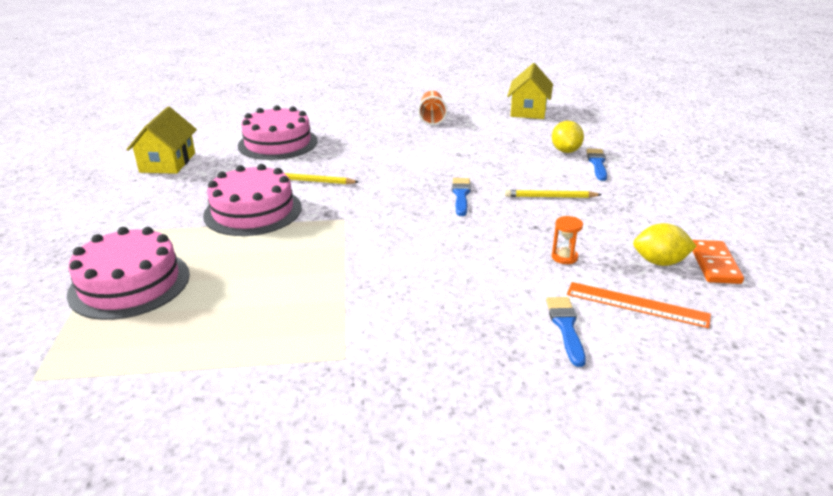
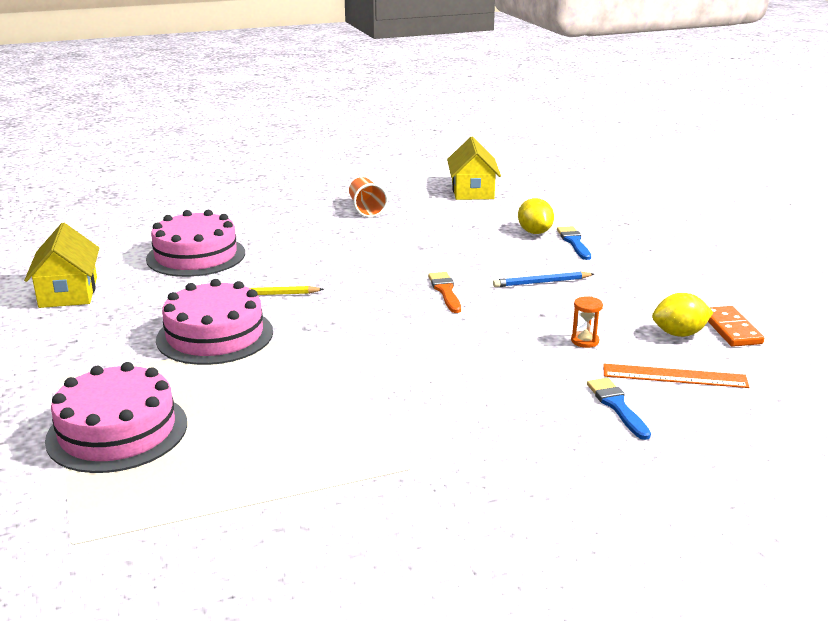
camera: 15 degrees left, 5 degrees down
(461, 195) = (445, 291): blue brush -> orange brush
(550, 197) = (541, 282): yellow pencil -> blue pencil

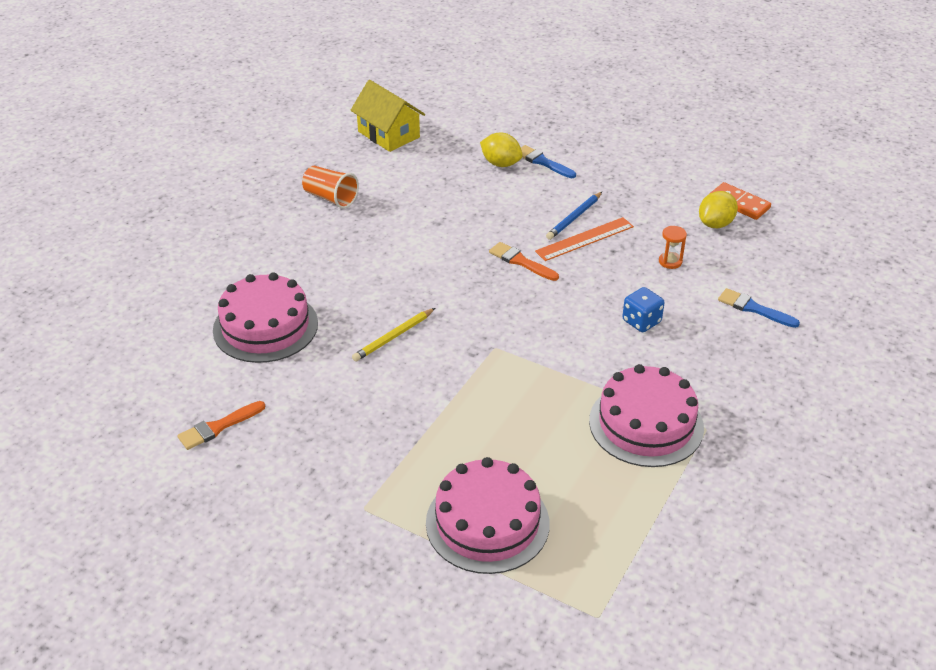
camera: 40 degrees left, 15 degrees up
(68, 292) = (218, 427): yellow house -> orange brush
(215, 335) = (418, 399): pink cake -> pink cake (646, 424)
(484, 368) = (641, 321): none -> blue dice
(674, 376) = (755, 264): orange ruler -> orange ruler (584, 239)

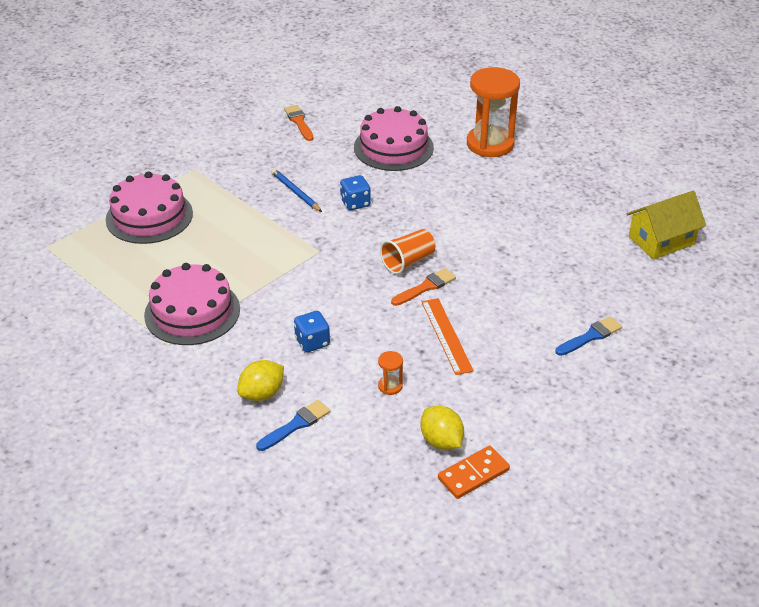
camera: 105 degrees right, 0 degrees up
(242, 252) = (490, 144): none -> orange hourglass
(330, 198) = (556, 194): orange cup -> orange cup (408, 262)
(393, 337) = (355, 203): yellow pencil -> blue dice
(501, 164) = (593, 306): yellow lemon -> yellow lemon (262, 394)
(574, 218) = (483, 336): blue pencil -> blue pencil (295, 192)

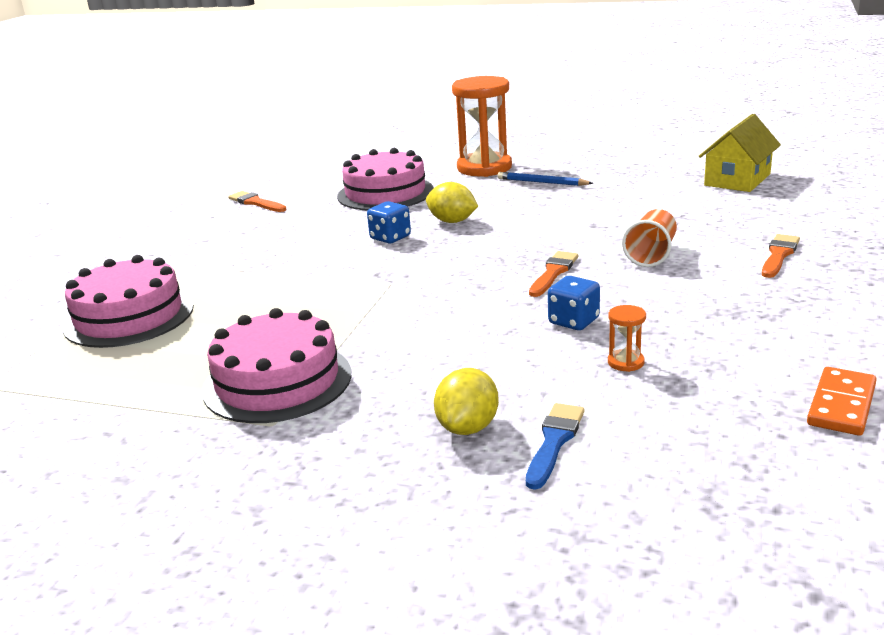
camera: 25 degrees left, 15 degrees down
(295, 192) = (308, 248): blue pencil -> blue pencil (542, 182)
(312, 342) = (476, 357): blue dice -> blue dice (573, 321)
(408, 262) = (507, 261): orange cup -> orange cup (651, 254)
(441, 441) = (758, 389): yellow lemon -> yellow lemon (452, 221)
(446, 335) = (630, 301): orange ruler -> none
(590, 336) = (779, 255): blue brush -> orange brush

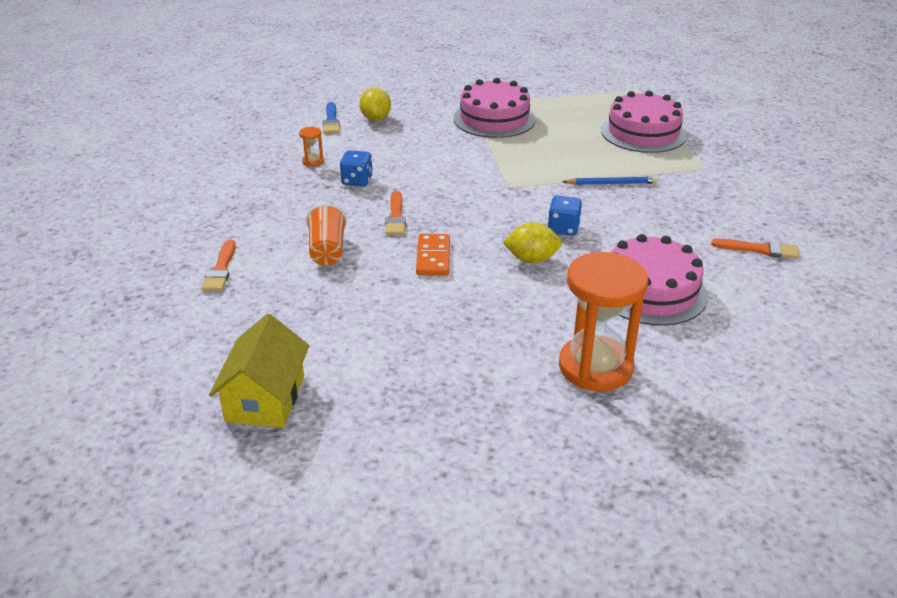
camera: 150 degrees right, 10 degrees up
(542, 182) = (497, 346): blue pencil -> blue pencil (611, 183)
(841, 405) = (194, 160): orange domino -> orange domino (433, 257)

